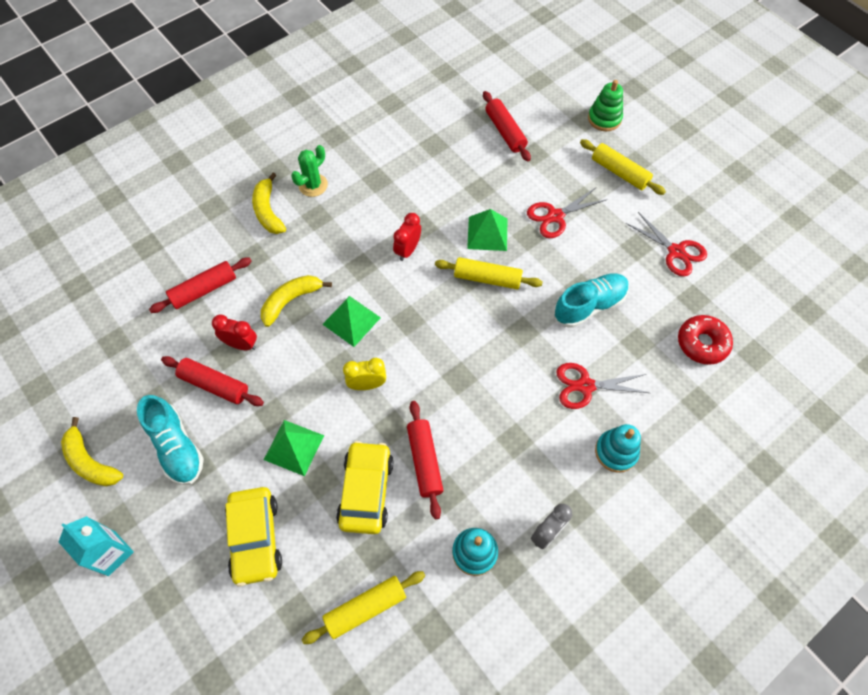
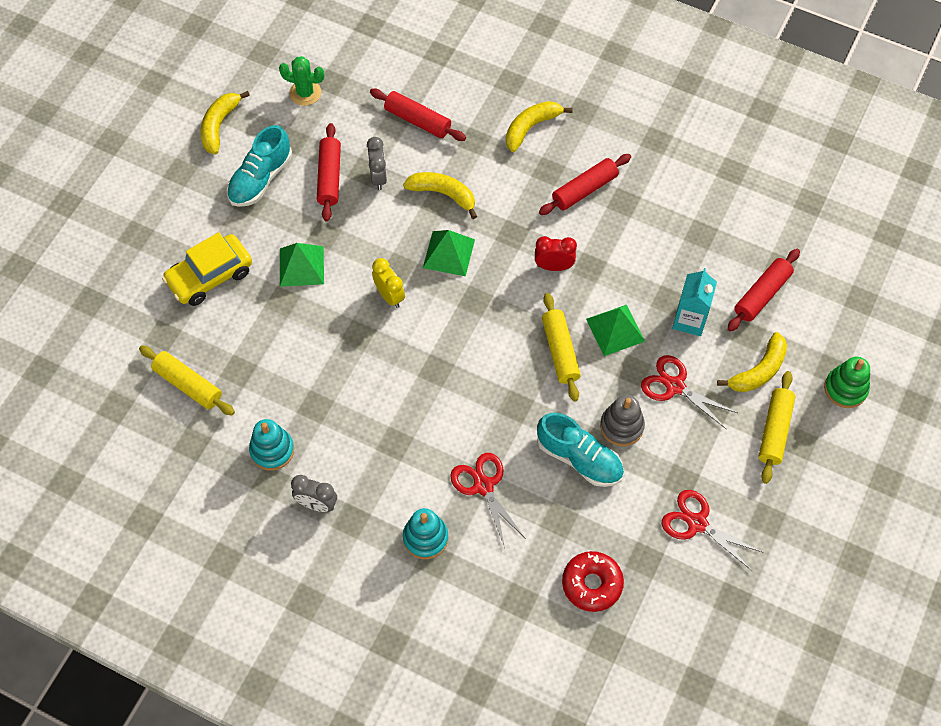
camera: 65 degrees right, 0 degrees up
(111, 553) = (154, 182): turquoise carton -> turquoise carton (689, 320)
(241, 344) = (378, 177): red clock -> grey clock
(313, 185) = (583, 150): green cactus -> green cactus (305, 93)
(366, 491) = (288, 340): yellow car -> none
(424, 461) = (337, 375): red rolling pin -> red rolling pin (584, 190)
(566, 160) = (758, 371): none -> yellow banana
(574, 265) = (621, 426): none -> grey stacking toy
(676, 252) = (697, 523): red scissors -> red scissors turned 105 degrees clockwise

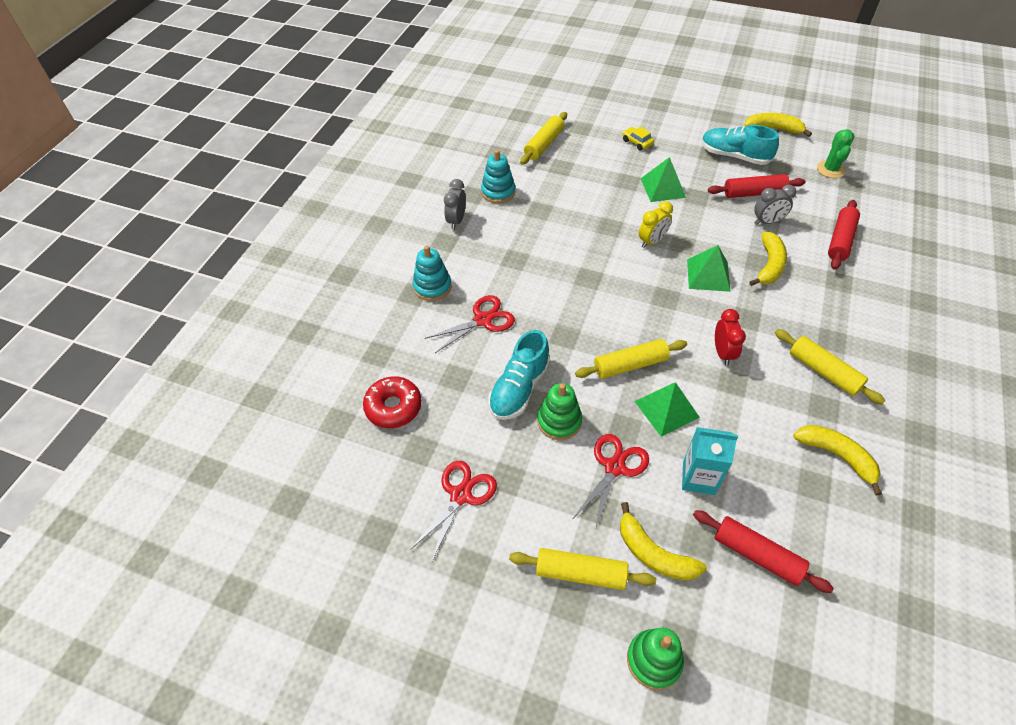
camera: 85 degrees right, 10 degrees down
(210, 276) = (637, 142): yellow car -> yellow car, size x0.48
(531, 128) = (877, 322): yellow banana -> yellow banana (837, 456)
(584, 190) = (823, 371): red rolling pin -> yellow rolling pin
(621, 426) = (559, 421): grey stacking toy -> green stacking toy

